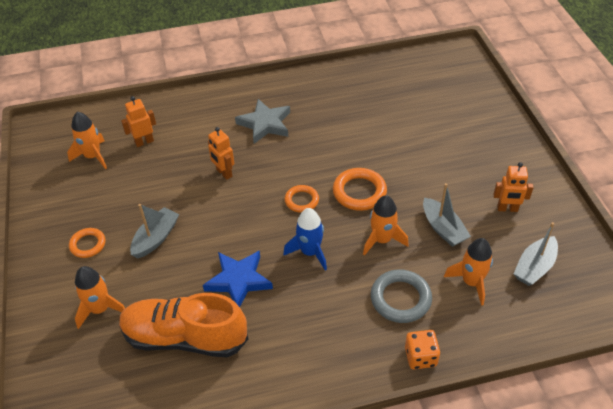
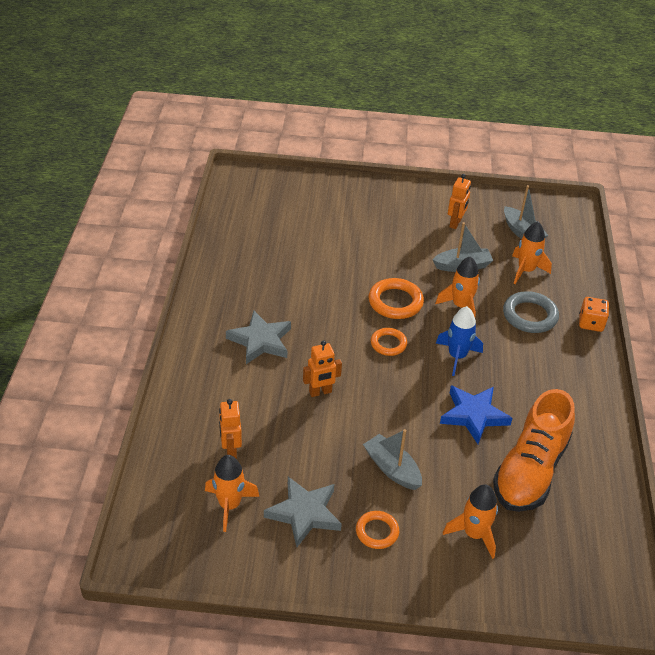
camera: 75 degrees left, 5 degrees down
(95, 198) = (304, 513): none -> grey star

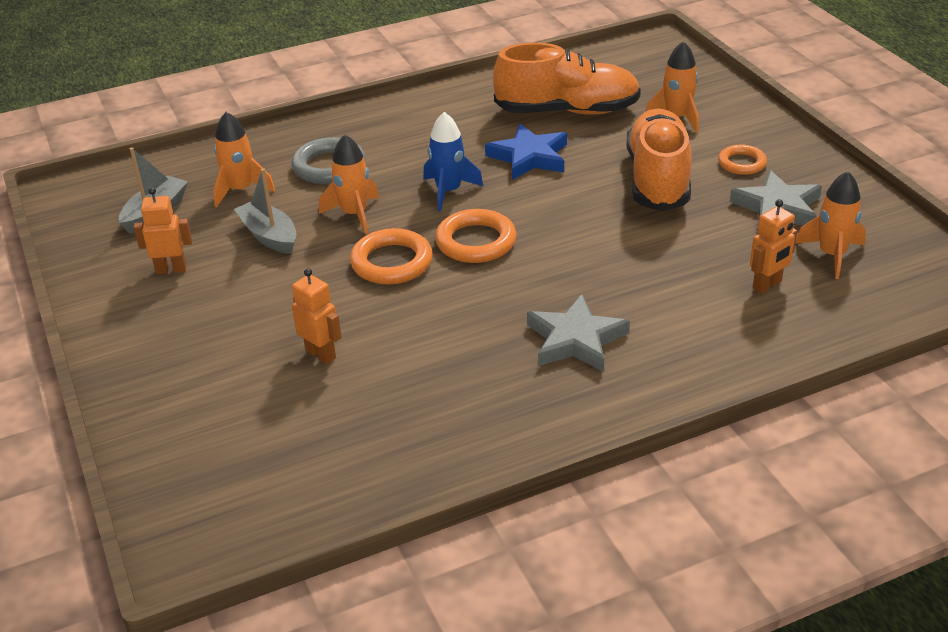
camera: 115 degrees left, 5 degrees down
(320, 392) = (608, 260): orange robot -> orange robot (321, 354)
(388, 344) = (476, 242): orange ring -> orange ring, size x1.57
(392, 469) = (658, 179): grey boat -> orange shoe
(591, 323) = (307, 129): orange dice -> none

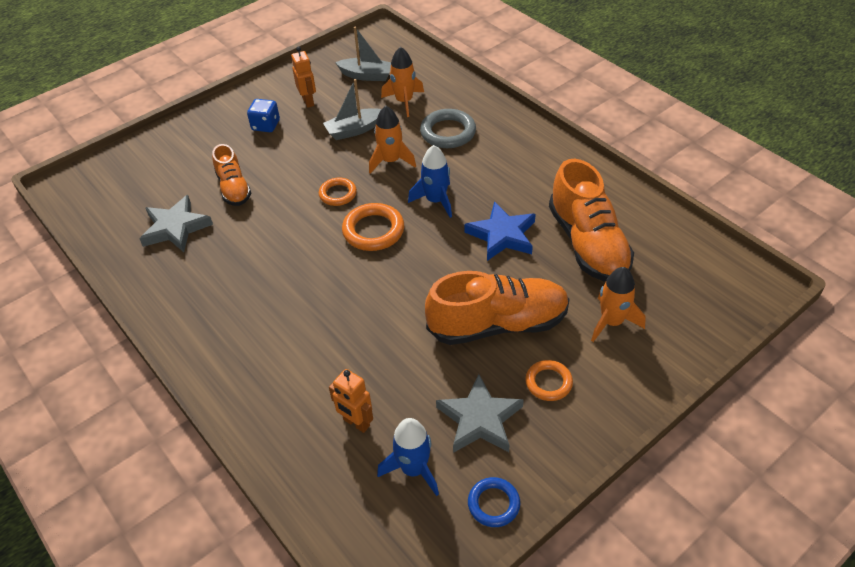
camera: 75 degrees right, 10 degrees up
(196, 314) = (266, 125): none -> blue dice
(269, 236) = (354, 130): grey boat -> grey boat turned 150 degrees counterclockwise
(321, 354) = (234, 188): orange robot -> orange shoe
(392, 262) = (338, 194): orange ring -> orange ring, size x0.64
(575, 339) = (265, 310): grey star -> grey star (176, 228)
(832, 255) = (413, 469): orange rocket -> blue rocket
(876, 214) = (493, 504): none -> blue ring

